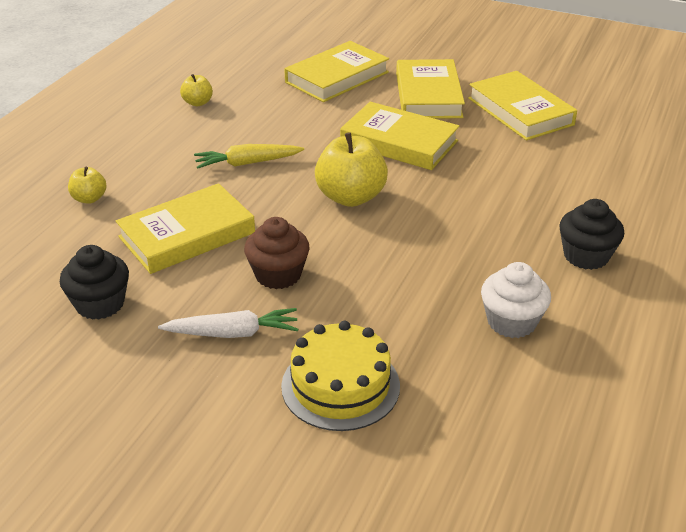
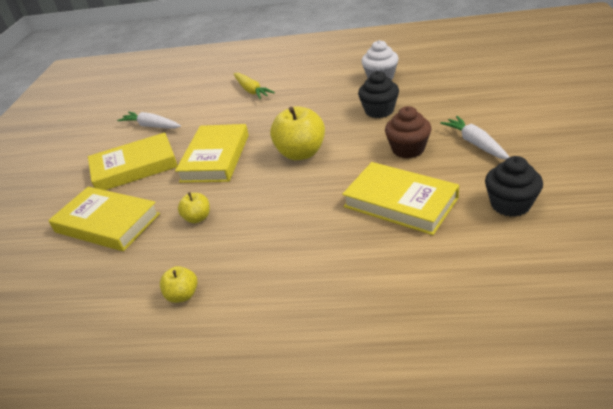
camera: 105 degrees left, 0 degrees up
(89, 198) = (397, 282): yellow apple -> yellow apple (197, 218)
(247, 163) = (282, 215): yellow carrot -> yellow carrot (251, 90)
(340, 386) = (475, 101): yellow cake -> none
(520, 111) = (151, 126): yellow book -> white carrot
(586, 256) = (309, 74): black cupcake -> black cupcake (379, 111)

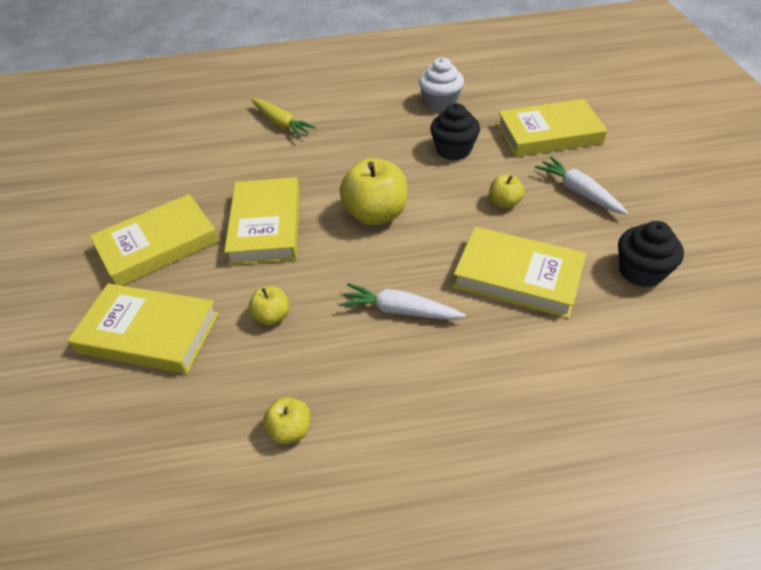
camera: 15 degrees left, 10 degrees up
(151, 126) = (160, 181): white carrot -> white carrot (400, 311)
(408, 149) = (504, 203): brown cupcake -> yellow apple
(464, 101) = (549, 134): none -> yellow book

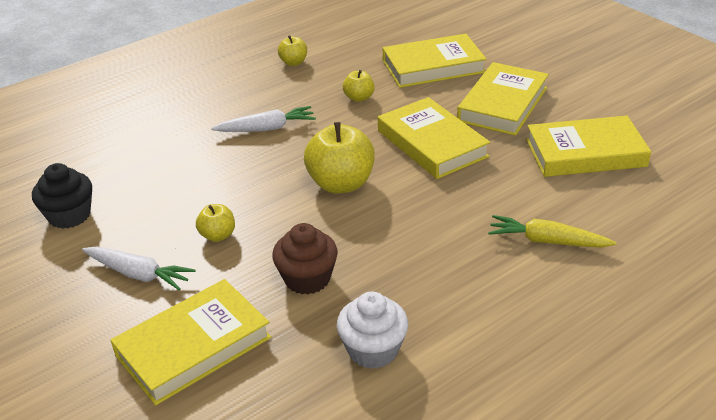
camera: 150 degrees right, 10 degrees down
(453, 150) = (307, 279): black cupcake -> brown cupcake
(518, 276) = (181, 177): yellow book -> yellow book (585, 153)

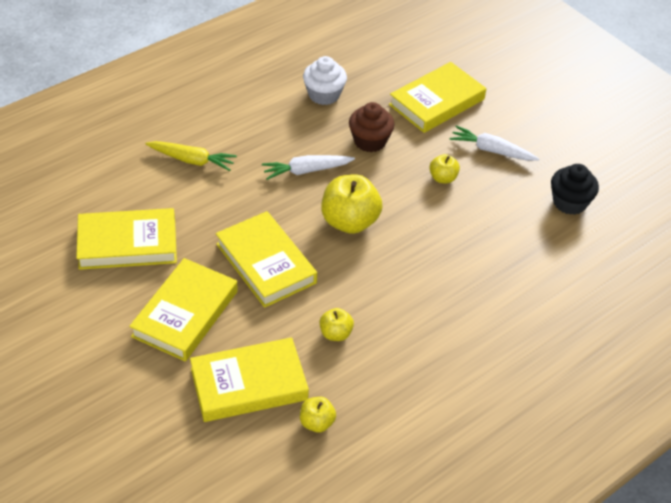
camera: 175 degrees right, 10 degrees up
(266, 128) = (427, 293): white carrot -> white carrot (306, 171)
(293, 62) = (415, 403): yellow apple -> yellow apple (317, 423)

